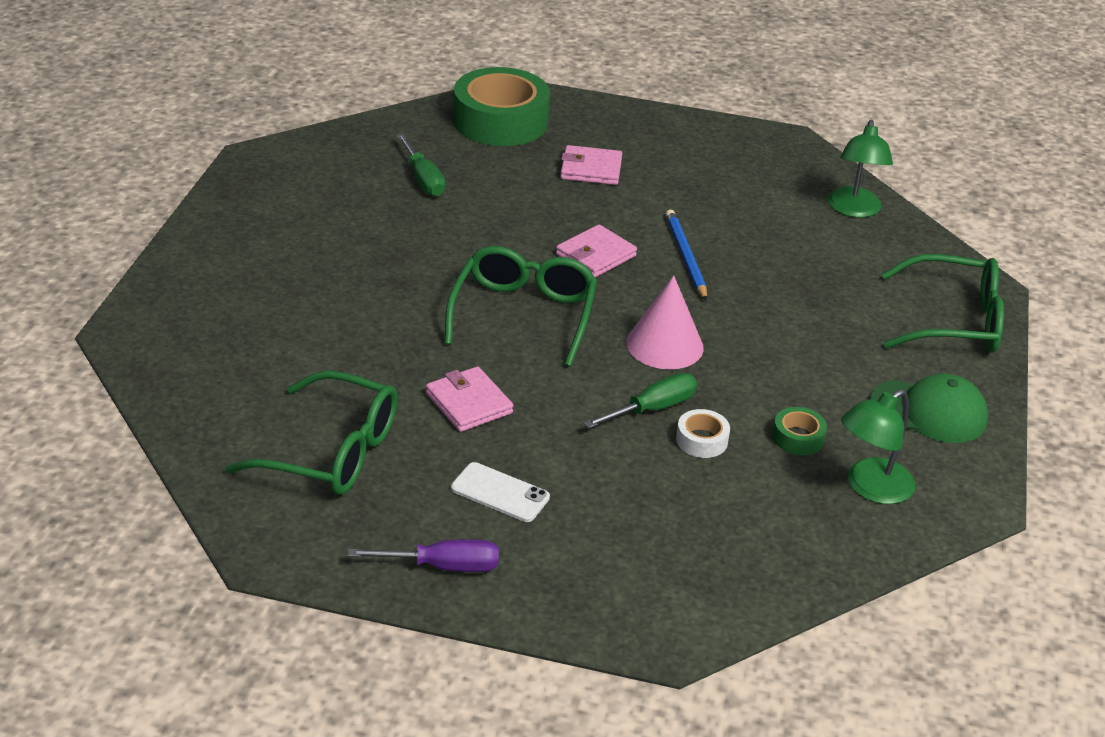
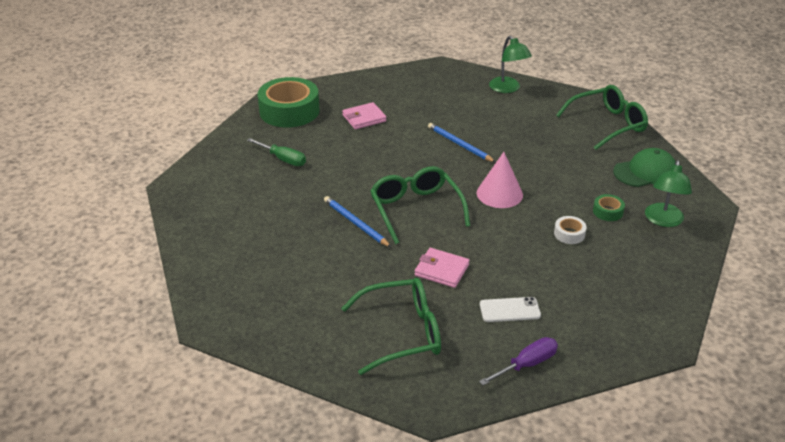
camera: 30 degrees left, 0 degrees up
(425, 297) = (355, 223): none -> blue pencil
(596, 255) = (416, 162): pink wallet -> none
(652, 409) = (530, 229): green screwdriver -> none

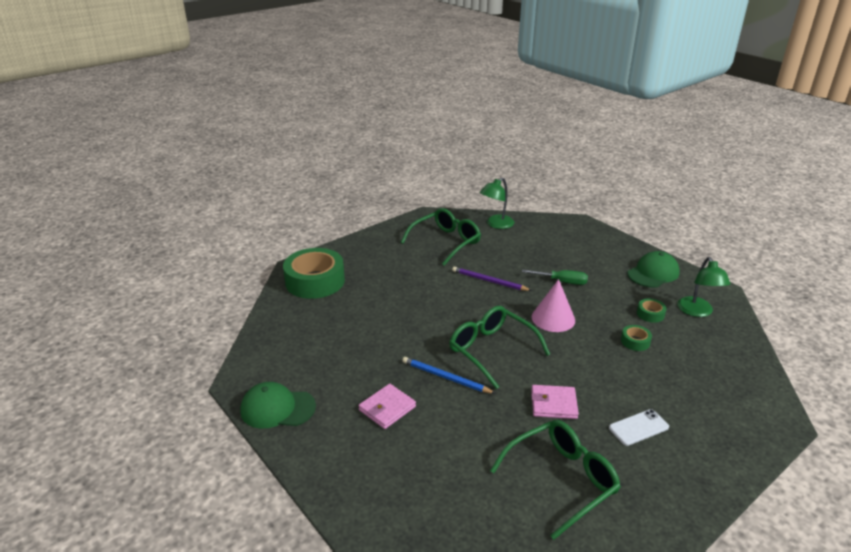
camera: 20 degrees left, 5 degrees down
(193, 214) = (277, 408): none -> green cap
(283, 159) = (336, 329): green screwdriver -> green screwdriver (562, 282)
(364, 118) = (389, 274): pink wallet -> pink wallet (387, 408)
(459, 144) = (489, 281): blue pencil -> purple pencil
(508, 89) = (496, 224): green lamp -> green lamp turned 90 degrees clockwise
(526, 364) = (691, 479): purple screwdriver -> none
(569, 234) = (635, 341): white tape -> green tape
(607, 124) = (595, 239): green glasses -> green glasses (445, 242)

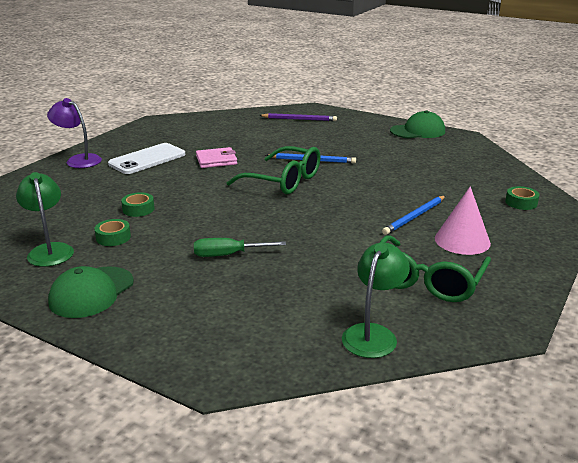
camera: 160 degrees right, 5 degrees down
(315, 281) = (521, 203): green tape -> green tape, size x0.43
(387, 408) = (342, 141): pink wallet -> none
(409, 285) = (414, 217): none -> blue pencil
(489, 281) = (324, 238): purple pencil -> purple pencil (299, 119)
(553, 318) = (230, 214): pink cone -> pink cone (462, 240)
(561, 480) = (204, 133): green glasses -> none
(638, 427) = (147, 159): white phone -> white phone, size x1.59
(729, 448) = (78, 160): none -> purple lamp

